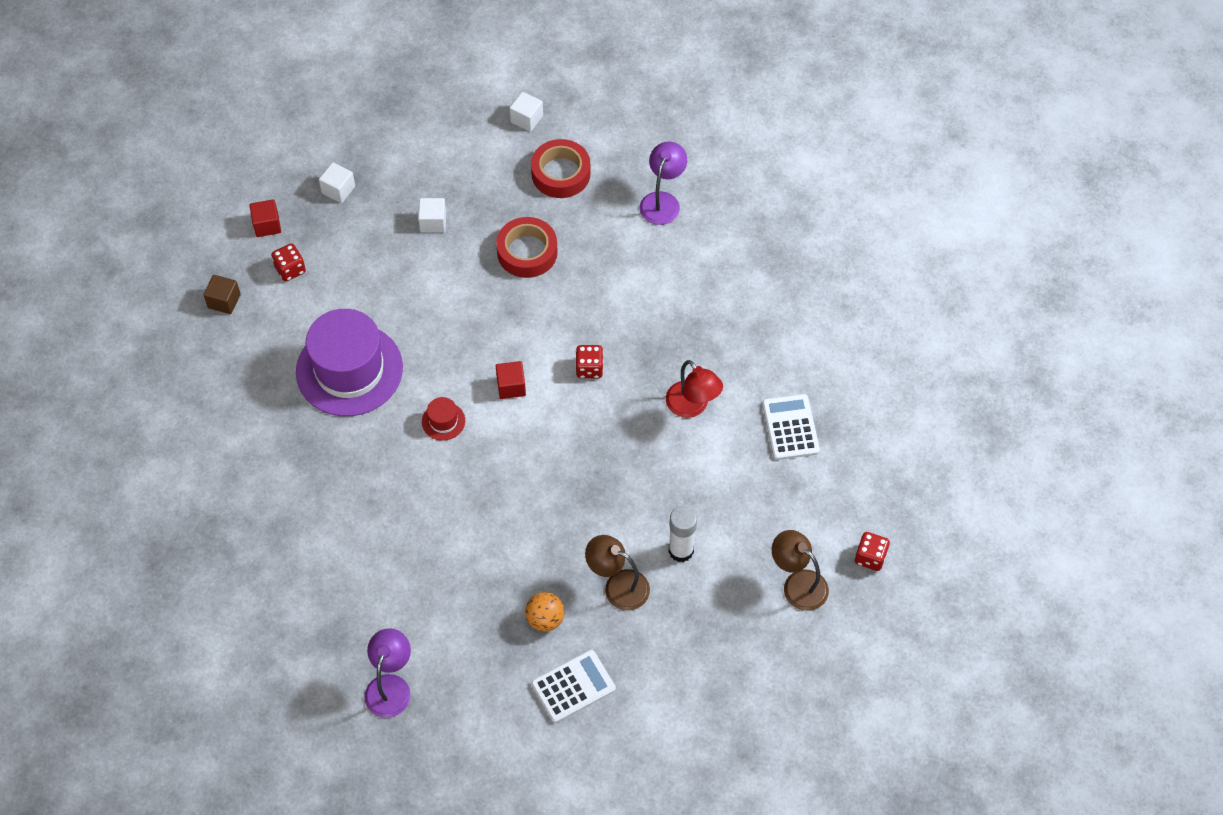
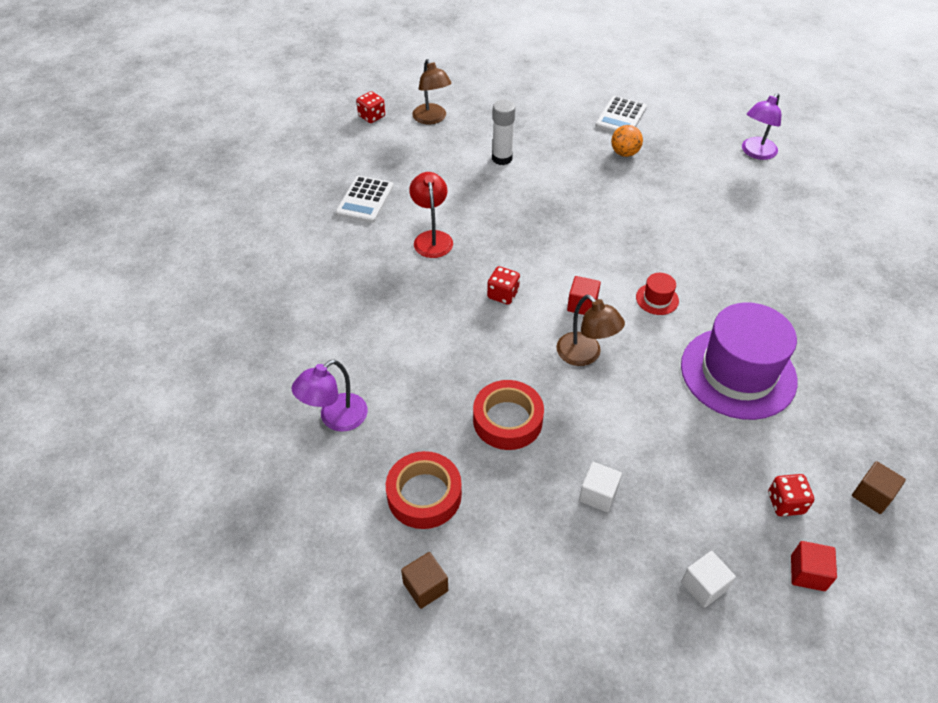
camera: 155 degrees left, 10 degrees down
(526, 119) = (425, 587): white cube -> brown cube
(573, 686) = (621, 117): white calculator -> white calculator turned 60 degrees counterclockwise
(618, 586) = (560, 154): brown lamp -> brown lamp (585, 355)

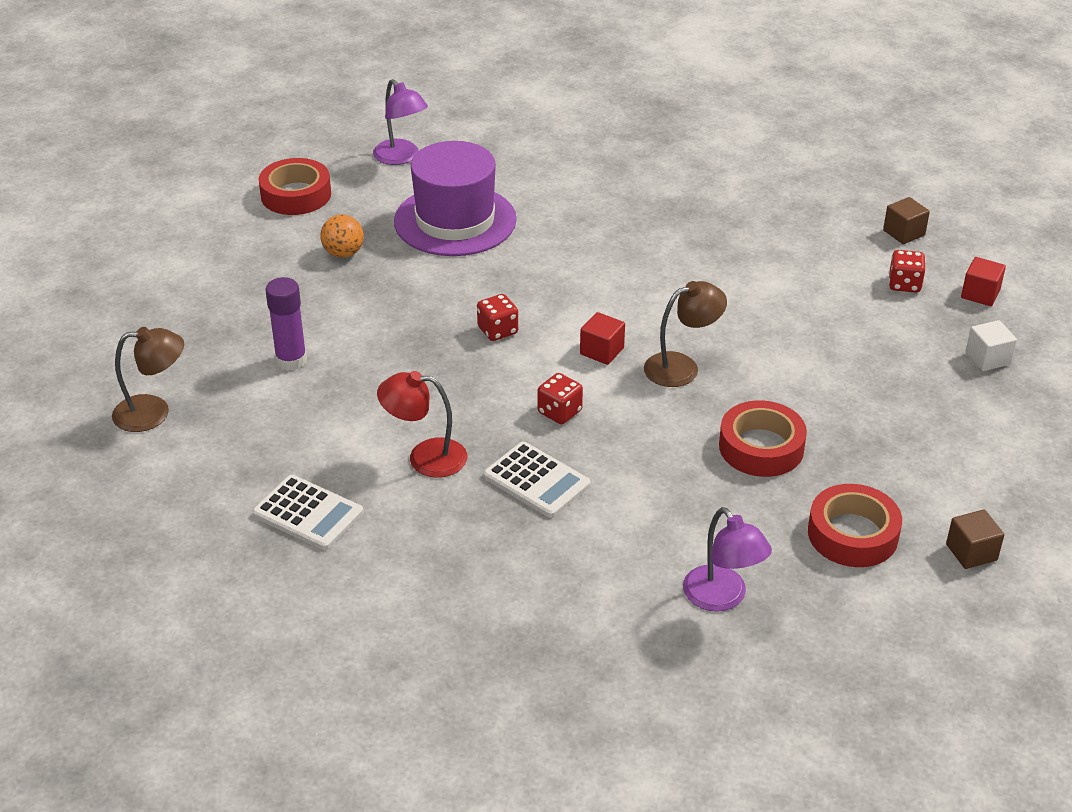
camera: 75 degrees left, 10 degrees down
(372, 116) = (103, 478): red dice -> red dice (497, 330)
(502, 158) = (291, 360): white glue stick -> purple glue stick
(598, 494) = (874, 401): white cube -> none
(621, 117) = (266, 238): white calculator -> white calculator (536, 481)
(657, 299) = (613, 293): red hat -> none
(676, 117) = (296, 195): none -> red tape
(738, 373) = (739, 267): purple hat -> purple hat (455, 221)

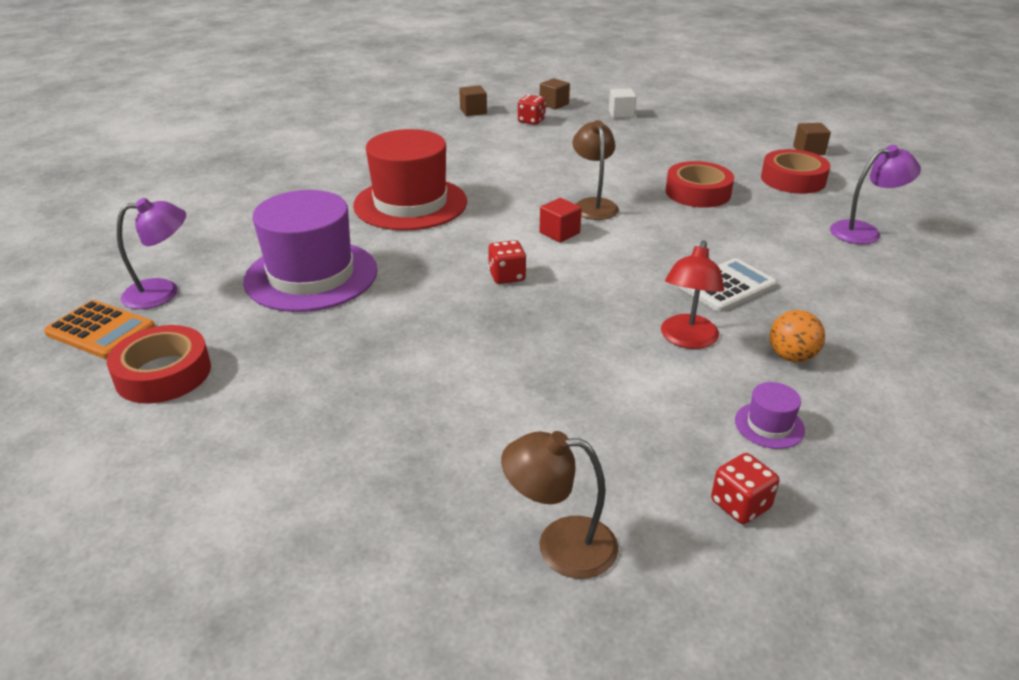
camera: 75 degrees left, 5 degrees down
(153, 412) = (560, 545): brown lamp -> brown lamp turned 90 degrees counterclockwise
(291, 360) = (498, 411): purple glue stick -> none
(308, 514) = (769, 425): white calculator -> purple hat
(340, 149) = (101, 330): none -> orange calculator
(343, 253) = (315, 351): orange ball -> orange ball (791, 357)
(559, 412) = (636, 263): red dice -> red dice (740, 505)
(619, 242) = (410, 203): none -> red hat
(980, 294) = (554, 104): red cube -> brown cube

